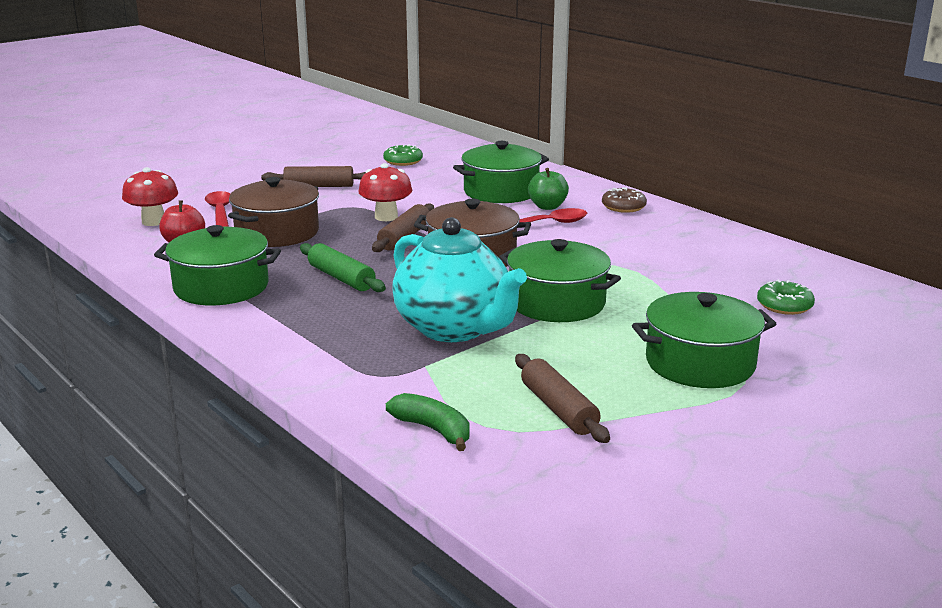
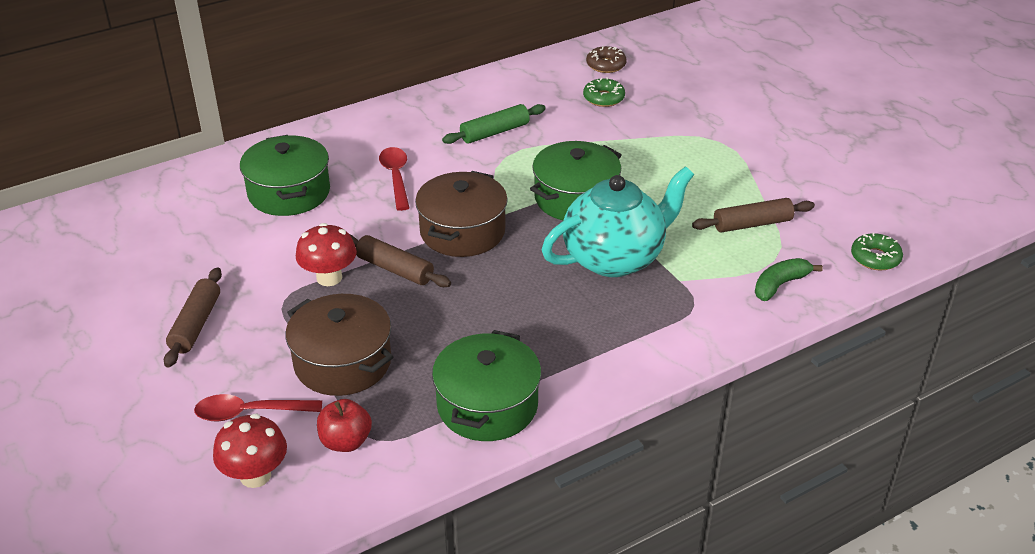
camera: 80 degrees left, 15 degrees up
(341, 278) = (488, 318): green rolling pin -> green rolling pin (495, 132)
(403, 161) = (140, 251): green donut -> green donut (875, 258)
(547, 206) = (348, 170): green apple -> none
(623, 207) = (369, 128): brown donut -> brown donut (606, 65)
(700, 363) = (690, 152): green pot -> none

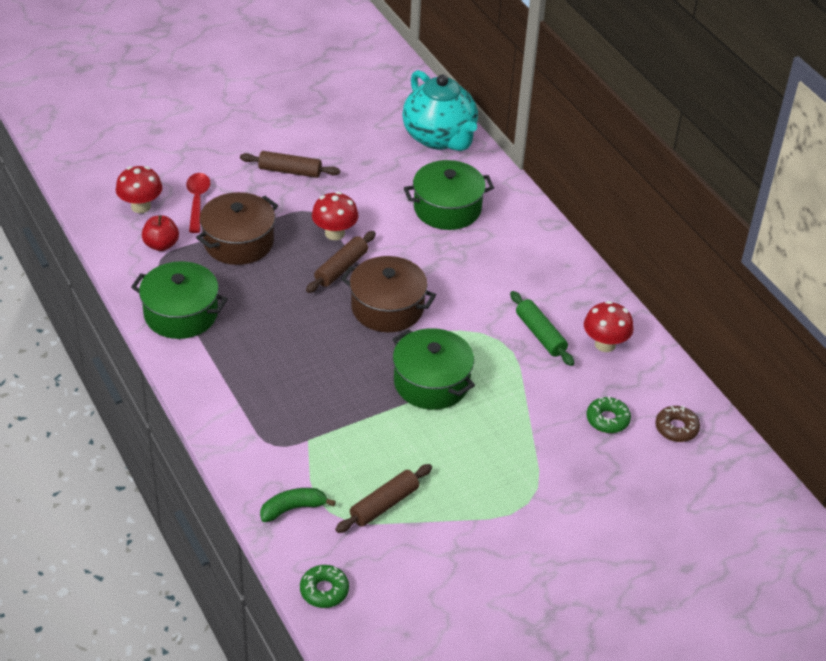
camera: 90 degrees right, 5 degrees up
(396, 177) = (467, 269): red spoon -> none
(504, 97) = (605, 344): none -> red mushroom
(615, 258) = (343, 400): turquoise teapot -> turquoise teapot (440, 138)
(752, 224) = (384, 505): brown rolling pin -> brown rolling pin turned 60 degrees clockwise
(780, 285) = (293, 508): green banana -> green banana turned 75 degrees counterclockwise

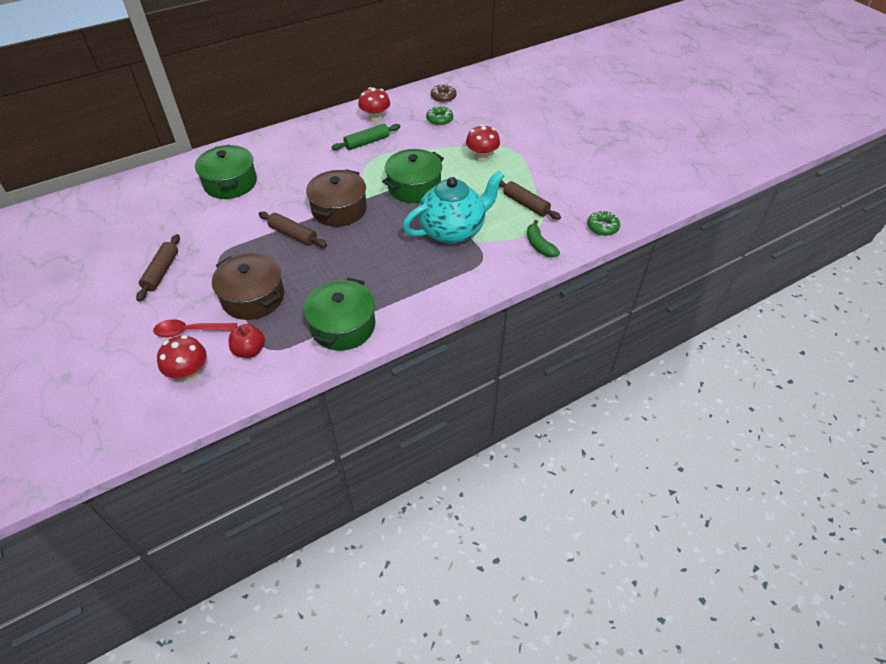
camera: 90 degrees left, 5 degrees up
(334, 233) = (250, 240): red mushroom -> red mushroom (482, 157)
(440, 138) = (141, 188): turquoise teapot -> turquoise teapot (453, 230)

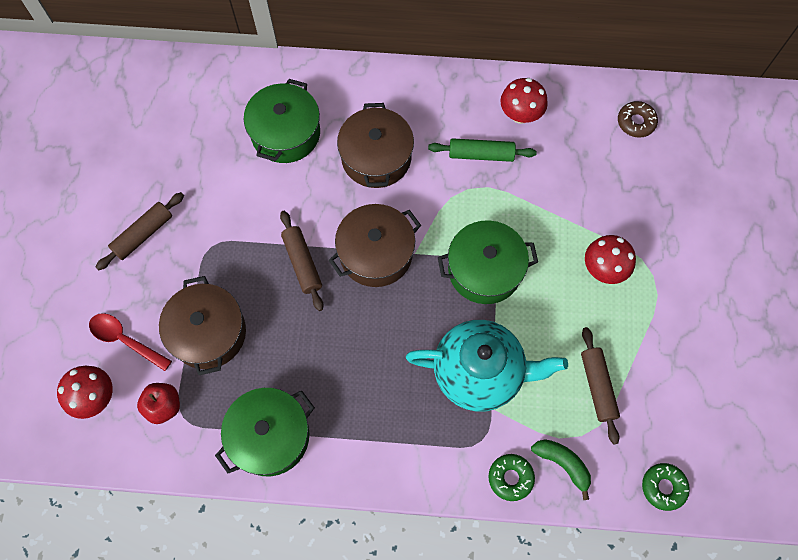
camera: 35 degrees right, 20 degrees up
(302, 169) = (376, 157): none -> brown pot
(439, 119) = (600, 164): green donut -> green donut (510, 478)
(539, 245) = (562, 464): green banana -> green banana turned 120 degrees clockwise

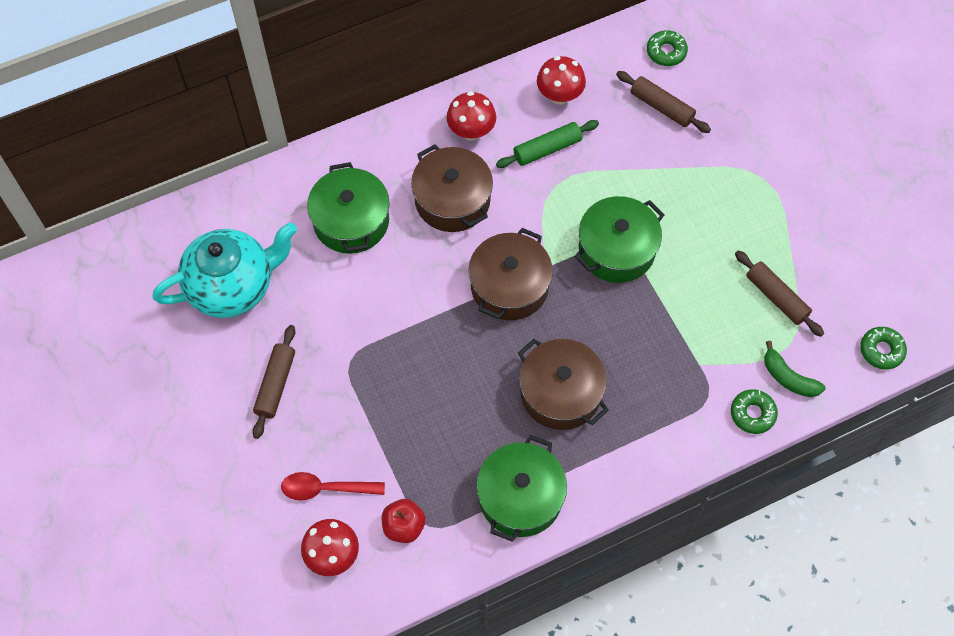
camera: 30 degrees left, 5 degrees down
(208, 333) = (401, 439): brown pot -> brown pot (560, 393)
(302, 263) = (447, 330): brown rolling pin -> brown rolling pin (661, 107)
(479, 373) = (669, 340): turquoise teapot -> turquoise teapot (233, 286)
(562, 464) = (788, 378): green banana -> green banana turned 150 degrees counterclockwise
(603, 269) = (719, 195): red mushroom -> red mushroom (471, 131)
(636, 122) = (666, 52): brown donut -> green donut

